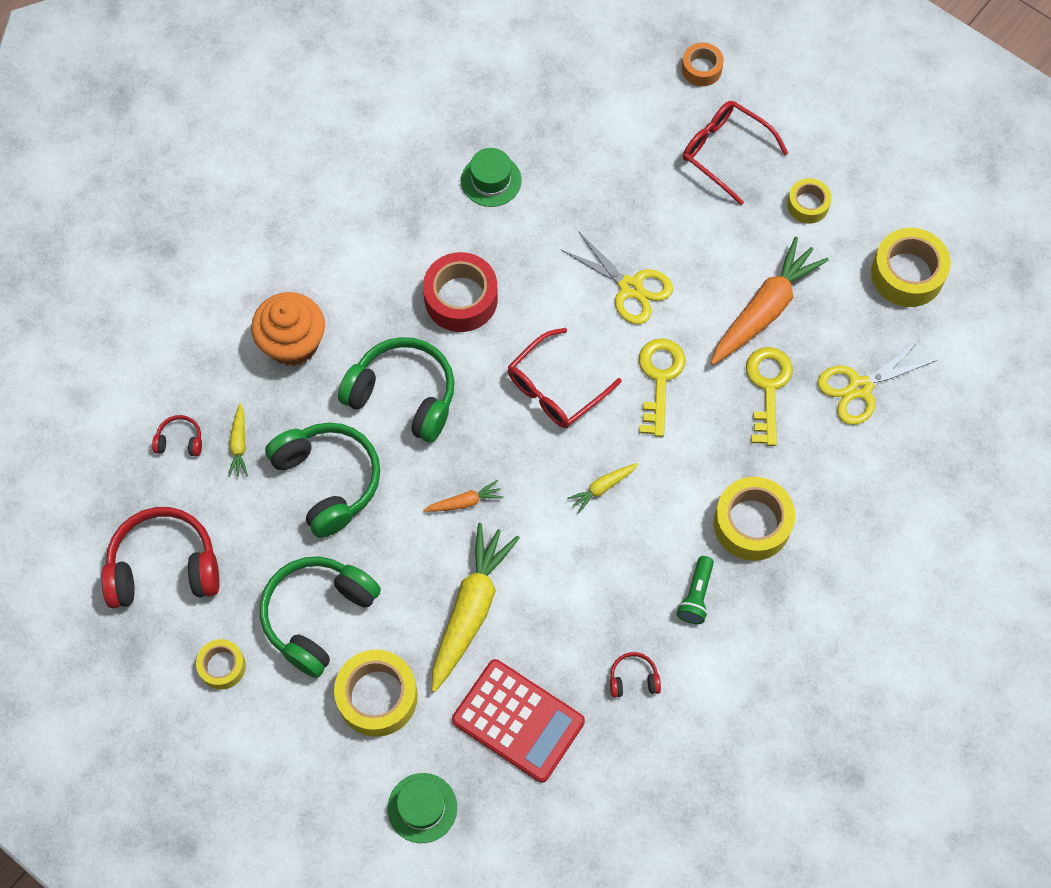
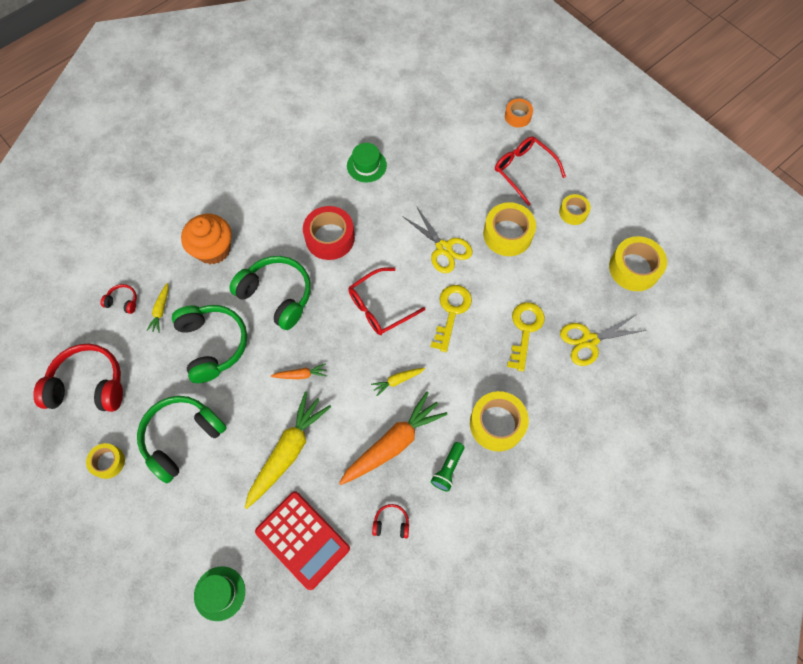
camera: 10 degrees right, 0 degrees up
(377, 696) = (208, 503): yellow tape -> yellow tape (507, 234)
(765, 309) = (532, 277): orange carrot -> orange carrot (393, 443)

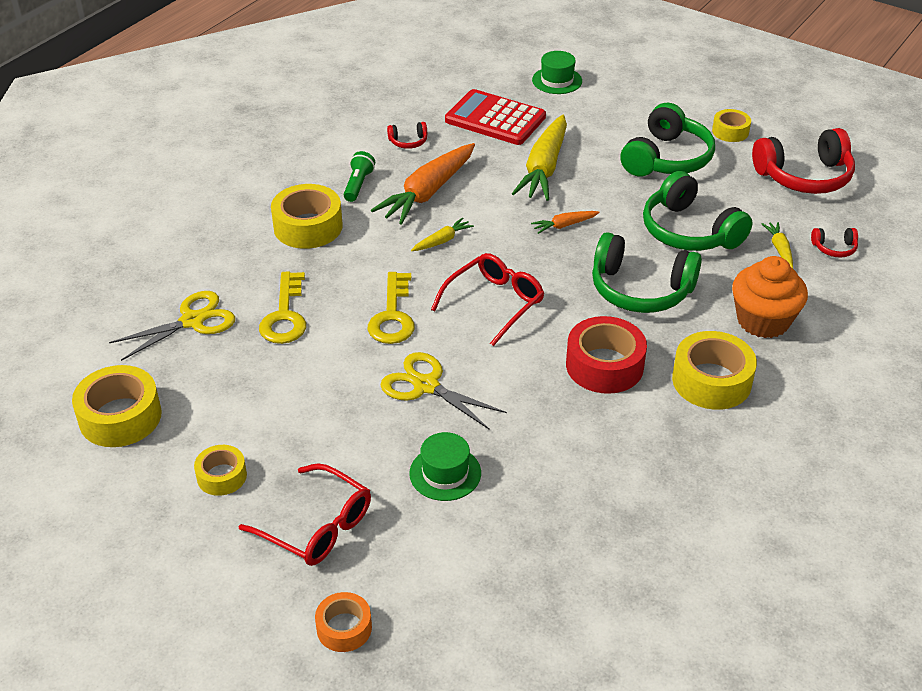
camera: 165 degrees right, 25 degrees down
(366, 165) = (598, 476): green hat -> green hat (445, 473)
(507, 234) = (329, 423): yellow tape -> yellow tape (711, 381)

